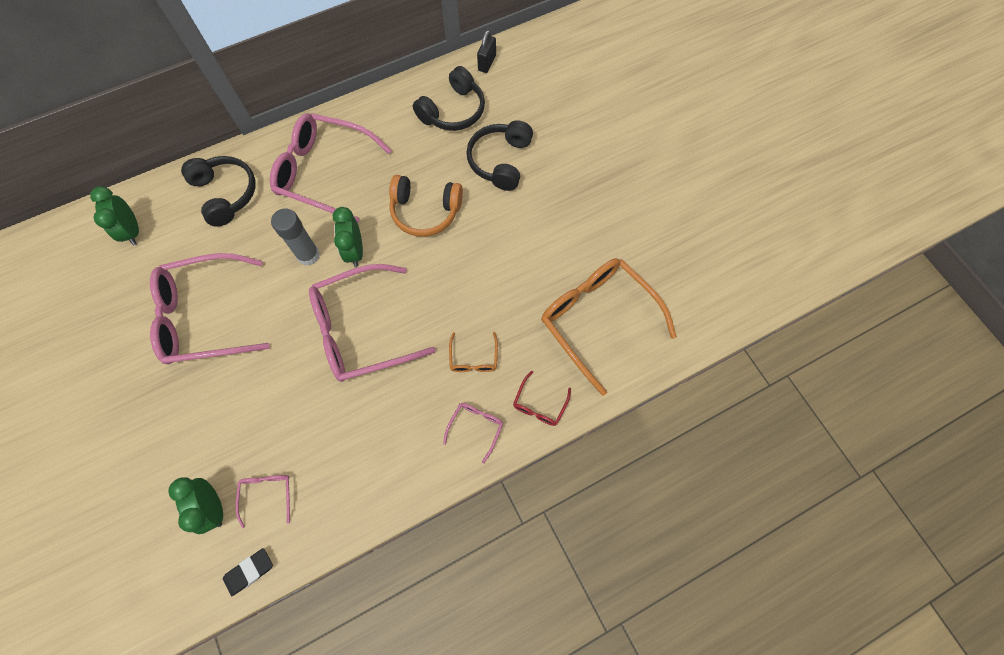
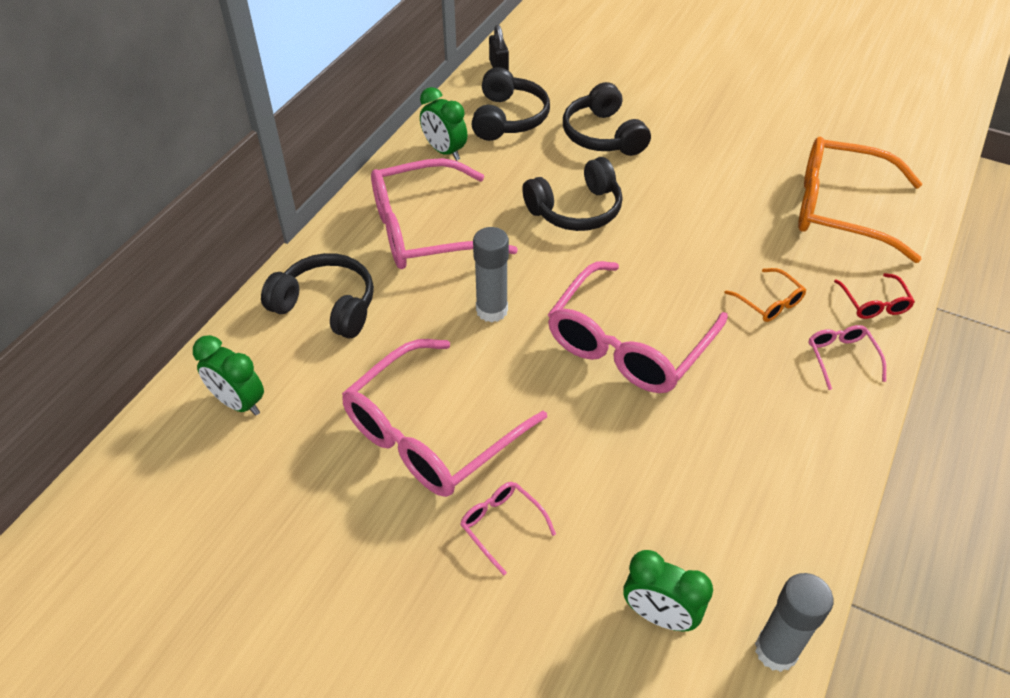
camera: 35 degrees left, 20 degrees down
(249, 571) = (776, 650): black eraser -> grey glue stick
(267, 494) = (705, 559): pink glasses -> pink glasses (501, 525)
(355, 251) = (540, 280): green clock -> green clock (444, 151)
(425, 211) = (576, 210): orange headphones -> black headphones

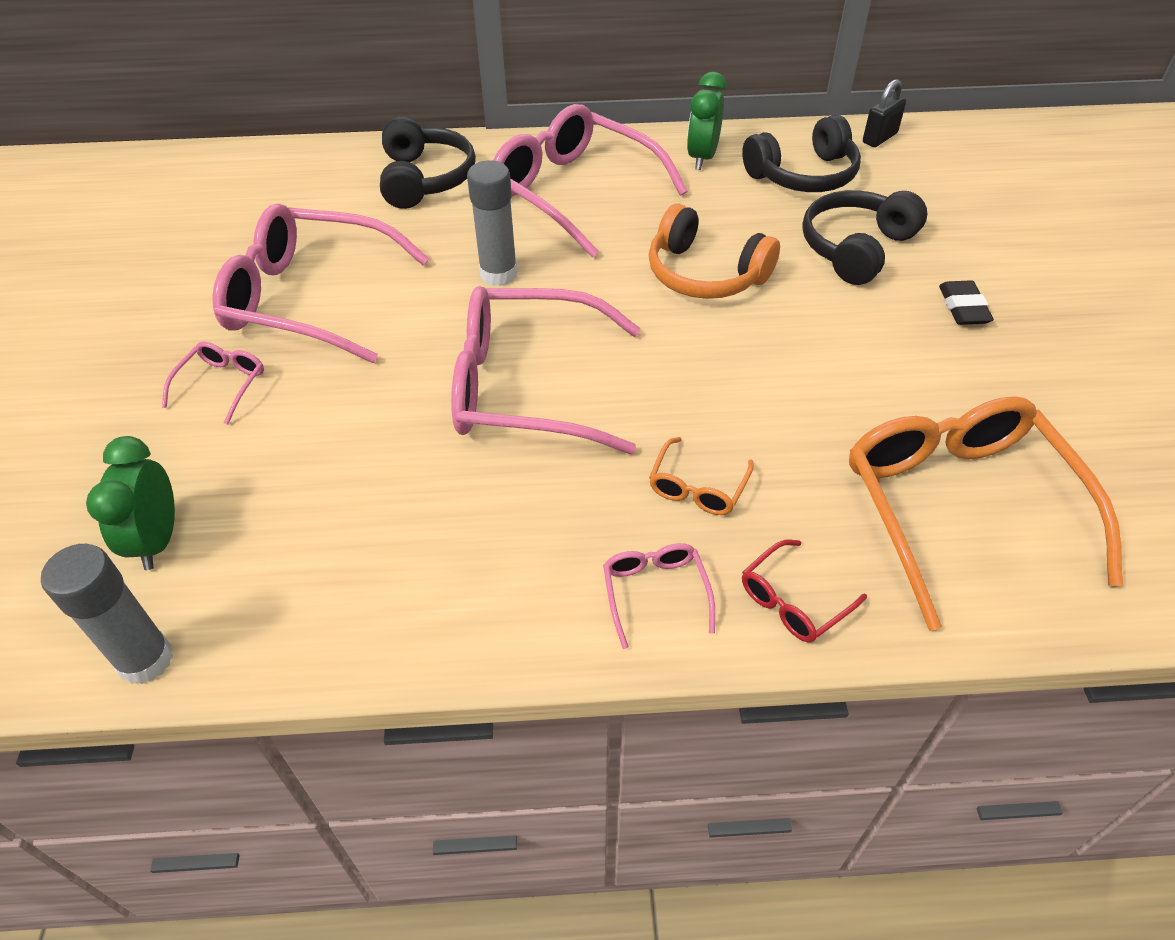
camera: 60 degrees right, 0 degrees up
(239, 403) = (281, 183): green clock -> none
(576, 210) = (705, 274): black headphones -> orange headphones
(689, 125) = (963, 308): none -> black eraser
(841, 357) = (655, 592): pink glasses -> pink glasses turned 60 degrees counterclockwise

